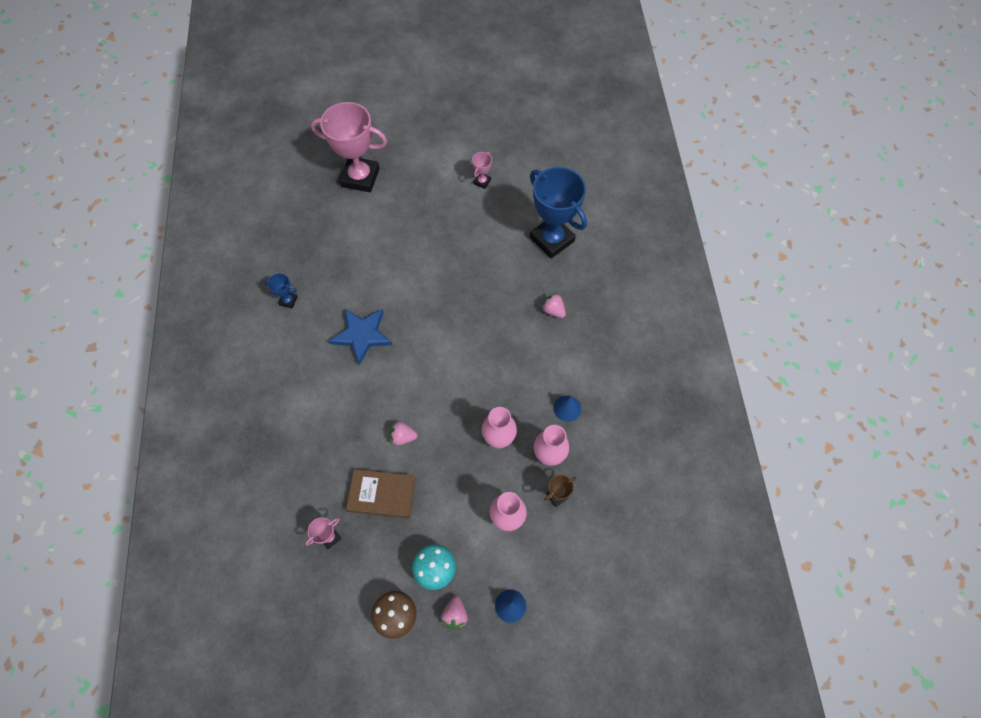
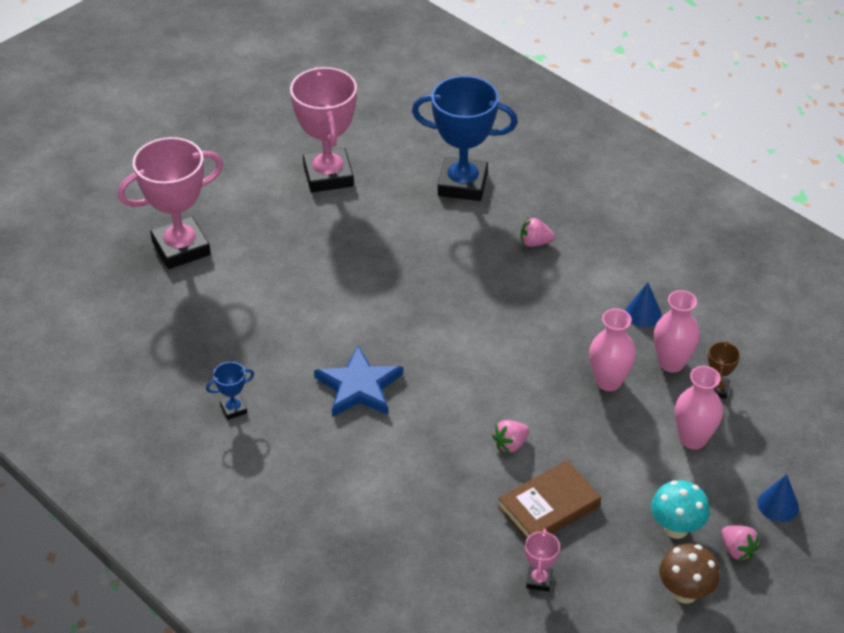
camera: 40 degrees left, 20 degrees down
(482, 182) = (328, 176): pink trophy -> pink trophy, size x2.36

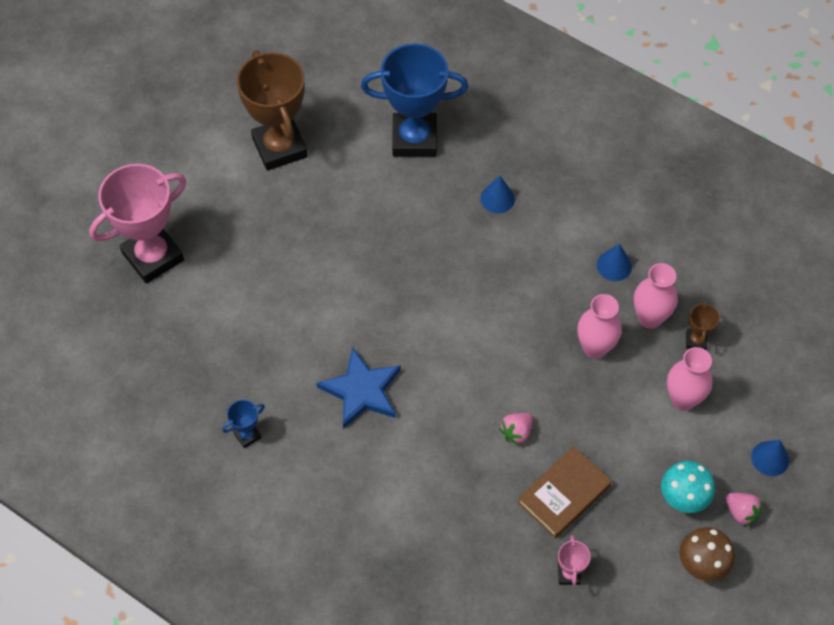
camera: 10 degrees left, 15 degrees up
(328, 176) = (280, 147): pink trophy -> brown trophy
(535, 243) = (497, 198): pink strawberry -> blue cone

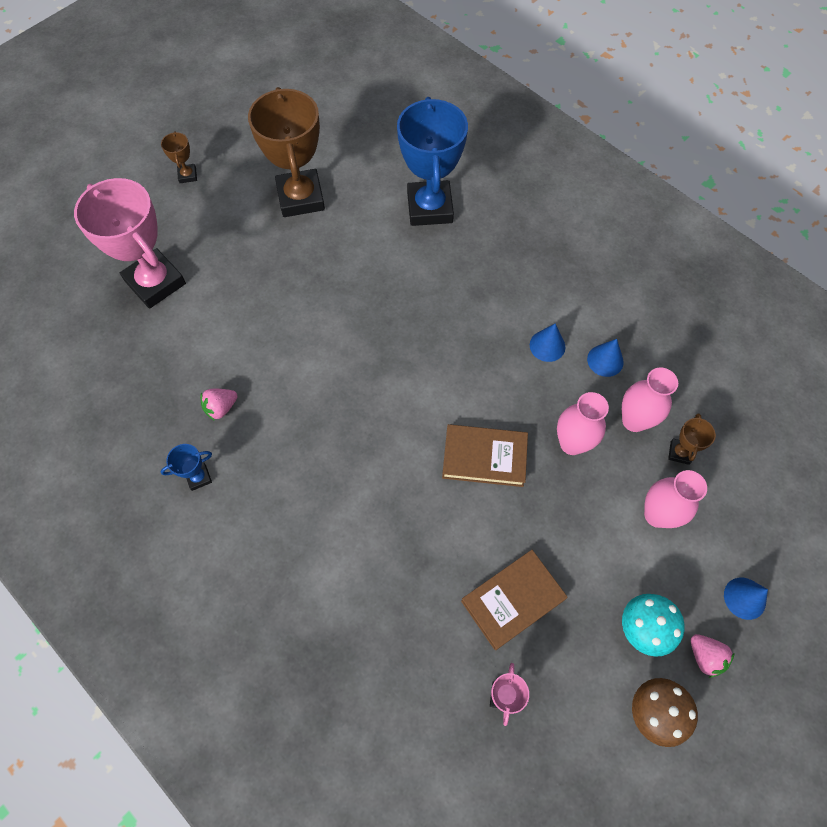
camera: 10 degrees right, 5 degrees up
(153, 256) = (155, 282): pink trophy -> pink trophy turned 75 degrees clockwise
(155, 141) = (187, 175): none -> brown trophy
(362, 391) = (324, 449): blue star -> none
(414, 139) = (429, 208): blue trophy -> blue trophy turned 75 degrees clockwise
(497, 198) = (499, 276): blue cone -> blue cone (547, 346)
(515, 374) = (484, 457): none -> brown book
(516, 432) = (474, 521): pink strawberry -> pink strawberry (221, 408)

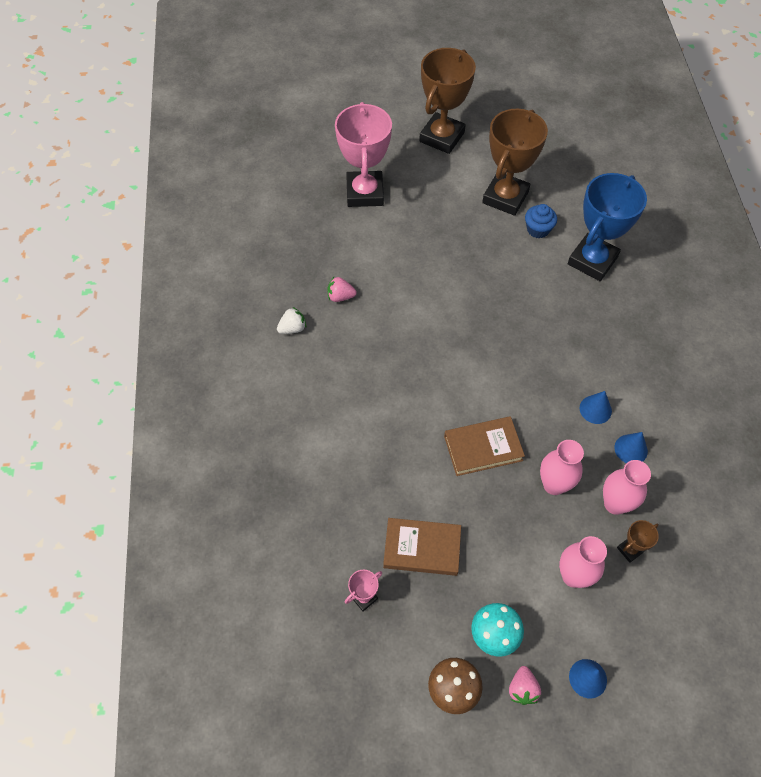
camera: 40 degrees right, 5 degrees down
(187, 175) = (442, 137): brown trophy -> brown trophy, size x2.36
(198, 477) = (292, 328): blue trophy -> white strawberry
(357, 210) = (538, 229): none -> blue cupcake
(484, 457) = (483, 448): brown book -> brown book turned 60 degrees counterclockwise

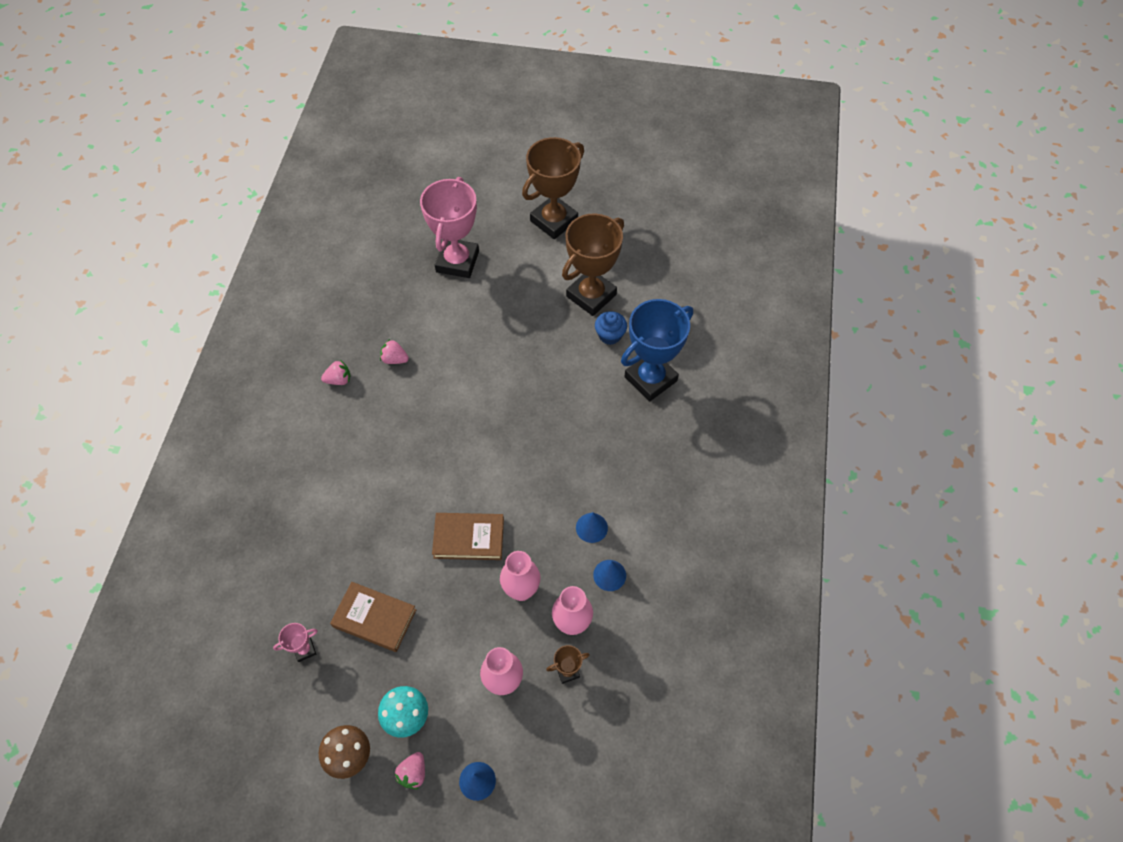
camera: 15 degrees right, 0 degrees up
(292, 328) = (339, 380): white strawberry -> pink strawberry

